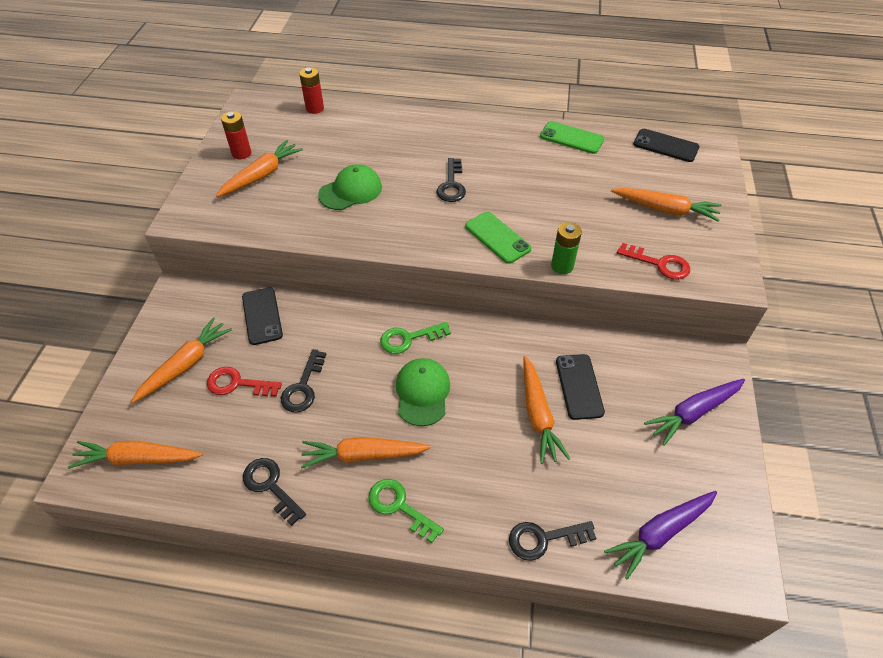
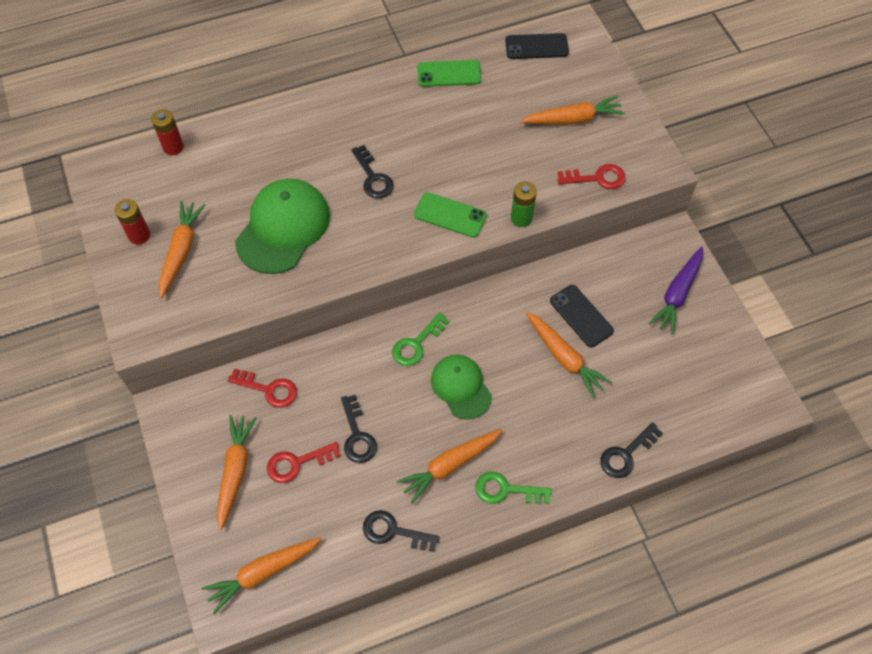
camera: 30 degrees left, 10 degrees up
(262, 316) = (269, 389): black phone -> red key
(350, 191) = (283, 228): green cap -> green cap, size x1.57
(660, 533) = (703, 405): purple carrot -> none

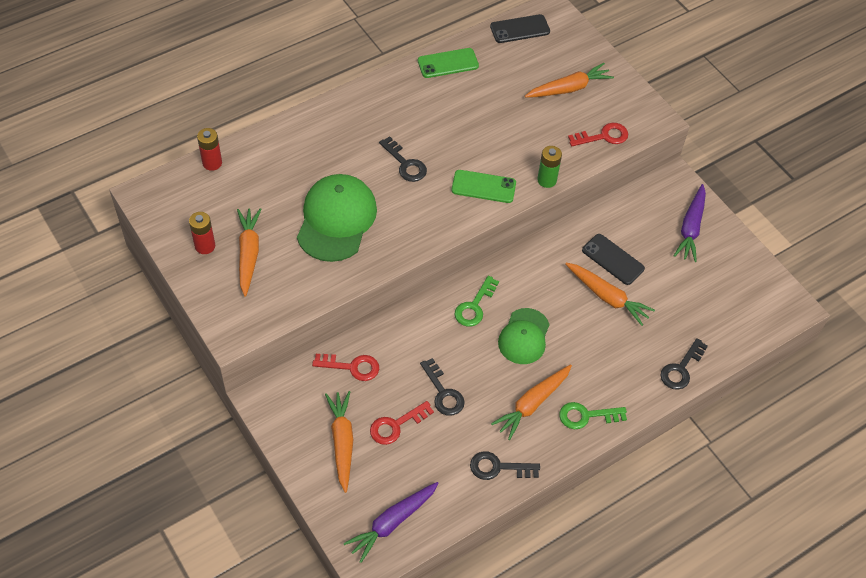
camera: 15 degrees left, 5 degrees down
(262, 573) = (392, 523): orange carrot -> purple carrot
(461, 387) = (524, 336): green cap -> green cap turned 120 degrees counterclockwise

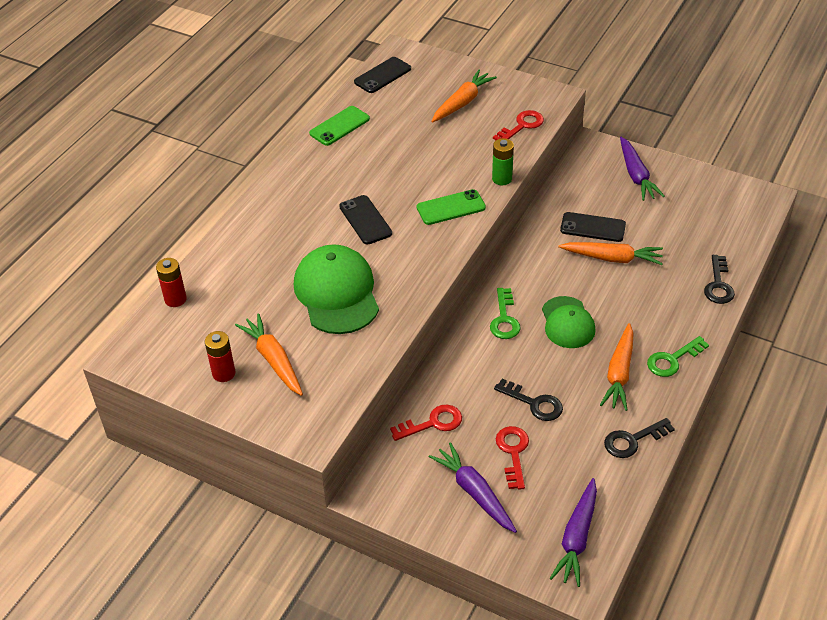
camera: 25 degrees left, 10 degrees down
(342, 442) = (474, 492): orange carrot -> purple carrot
(396, 425) = (513, 452): red key -> red key turned 150 degrees clockwise
(405, 164) = (365, 220): black key -> black phone

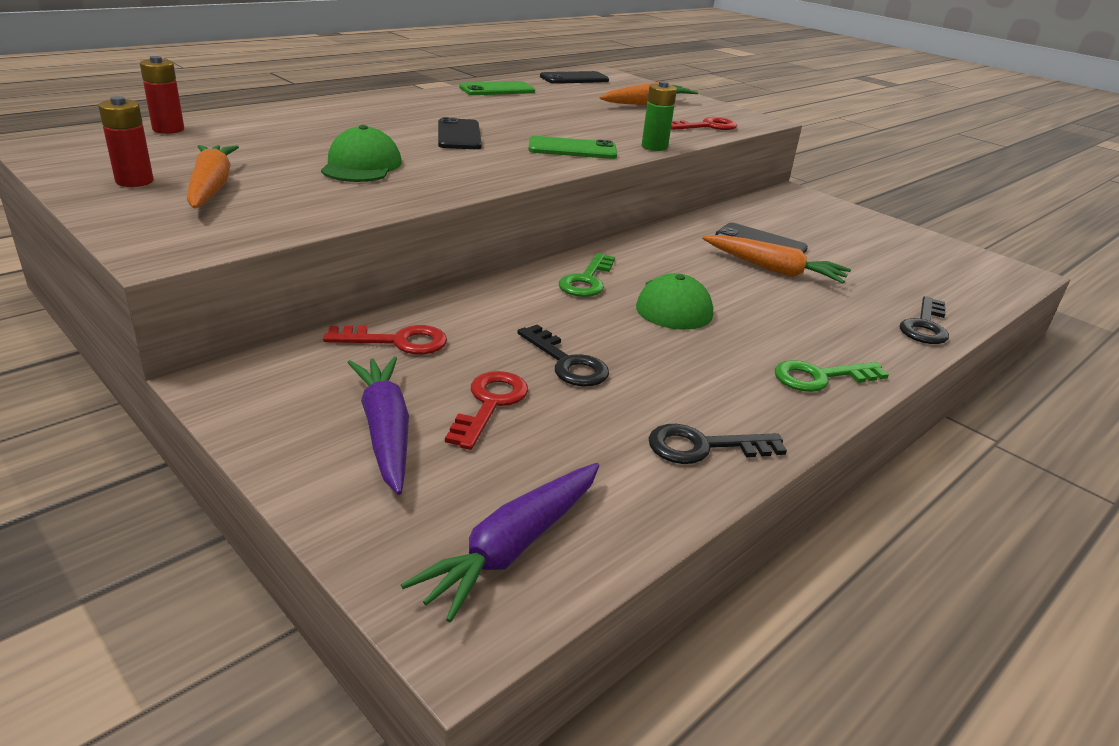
camera: 15 degrees right, 15 degrees down
(337, 293) = (361, 166): green cap -> green cap, size x0.64
(619, 373) = (723, 369): orange carrot -> none
(636, 175) = (840, 221): purple carrot -> none

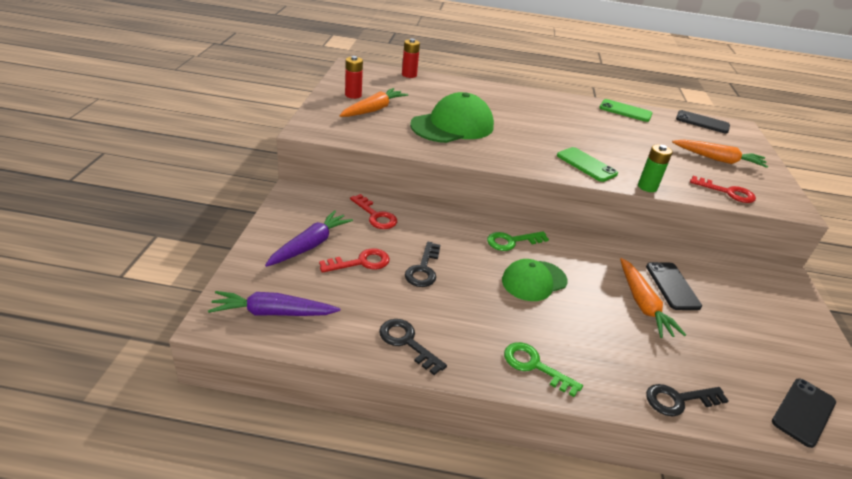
camera: 50 degrees right, 5 degrees up
(361, 166) = (452, 126): green cap -> green cap, size x1.57
(459, 135) = (537, 129): black phone -> black phone (803, 412)

